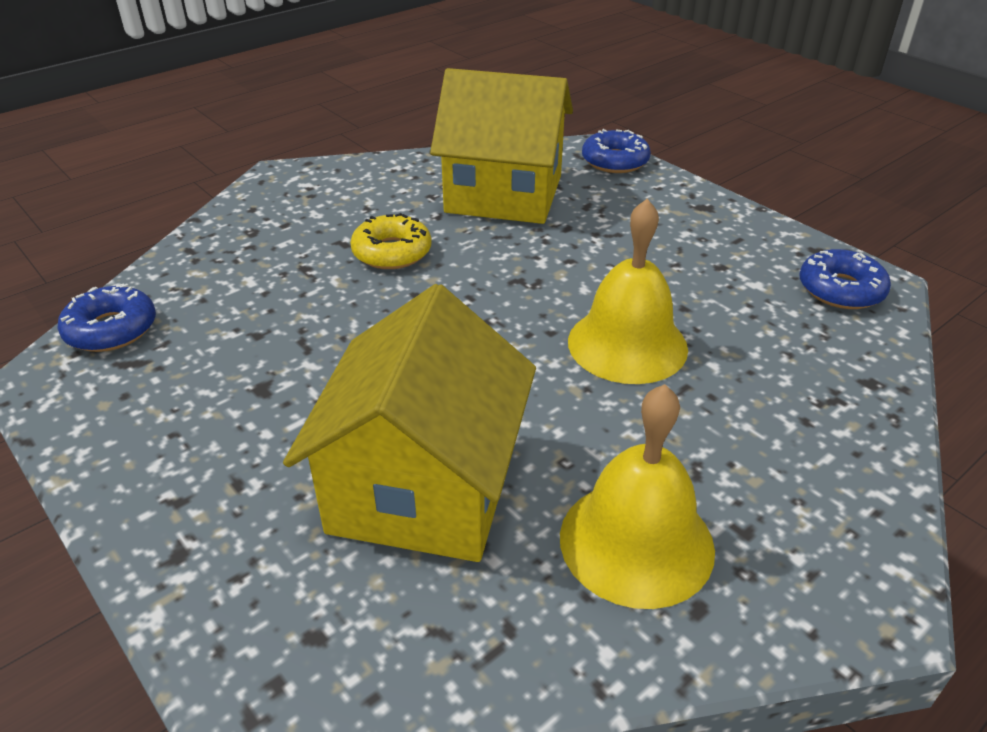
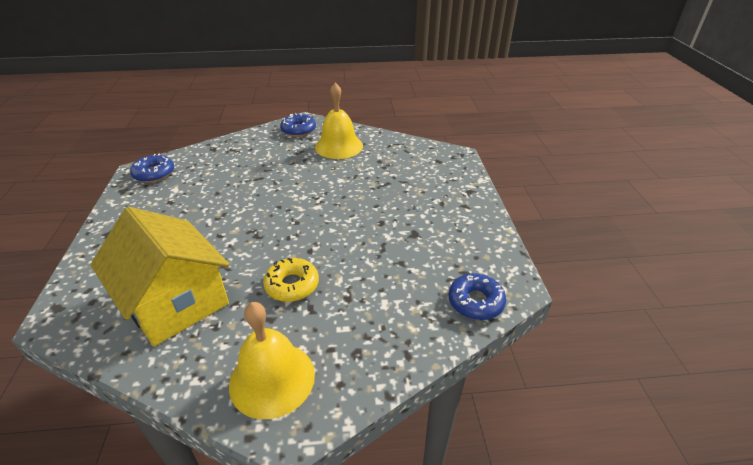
camera: 145 degrees left, 0 degrees up
(423, 487) = (382, 178): yellow house -> none
(615, 161) = (71, 296): blue donut -> blue donut (298, 130)
(627, 344) = (260, 189): yellow bell -> yellow bell (272, 379)

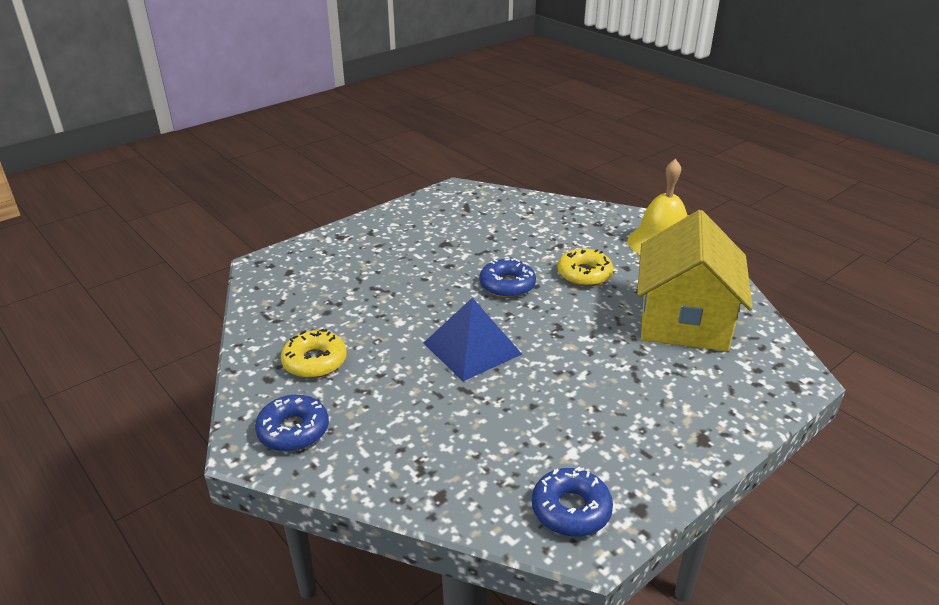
camera: 125 degrees left, 5 degrees down
(284, 193) = (472, 348): none -> blue pyramid
(338, 146) = (315, 361): yellow bell -> yellow donut
(475, 302) = (493, 198): blue donut -> blue donut (507, 285)

